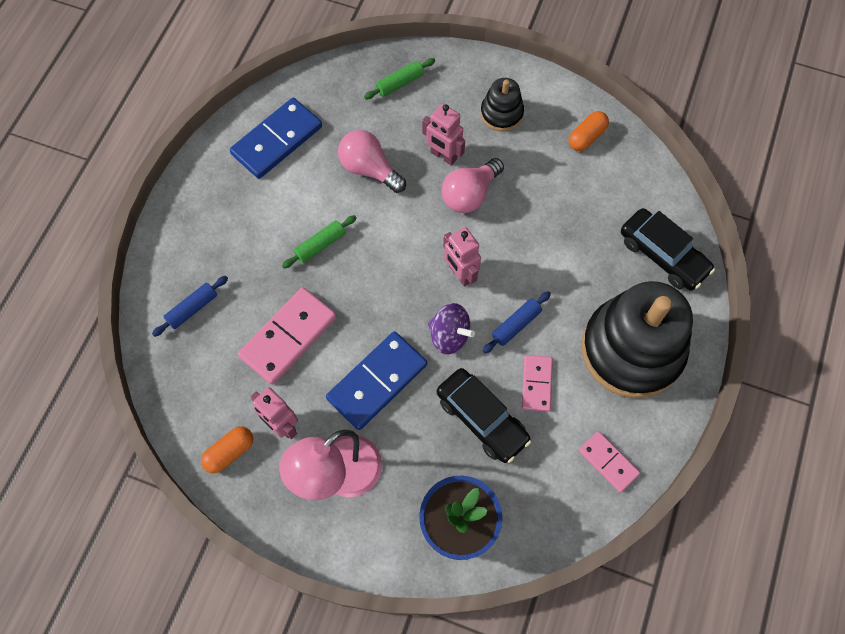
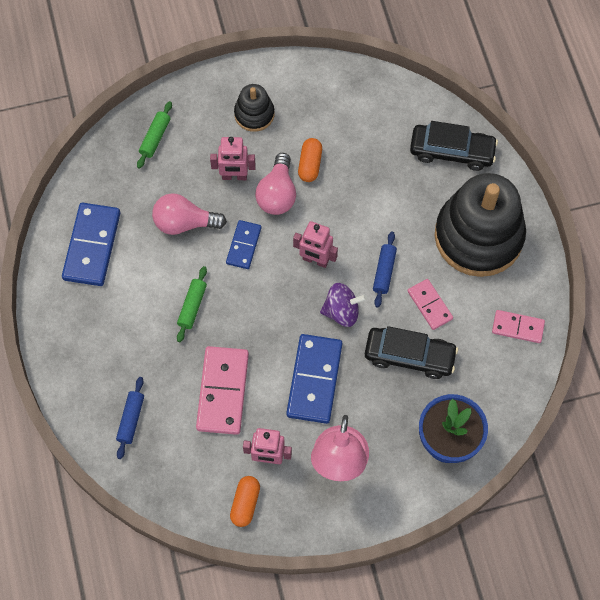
camera: 35 degrees left, 0 degrees up
(405, 220) = (243, 245): none -> blue domino
(586, 137) = (332, 93): orange capsule -> orange capsule (310, 164)

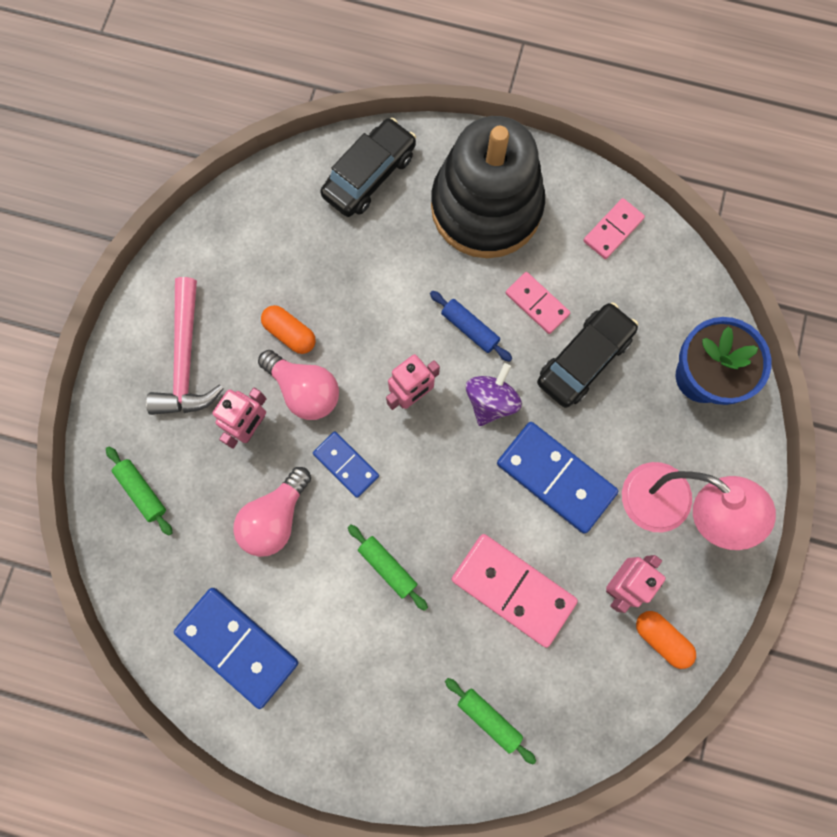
camera: 60 degrees left, 10 degrees up
(131, 419) = (489, 718): blue rolling pin -> green rolling pin
(254, 114) = (186, 359): black stacking toy -> pink hammer
(429, 305) = (537, 304): pink domino -> pink domino turned 45 degrees clockwise

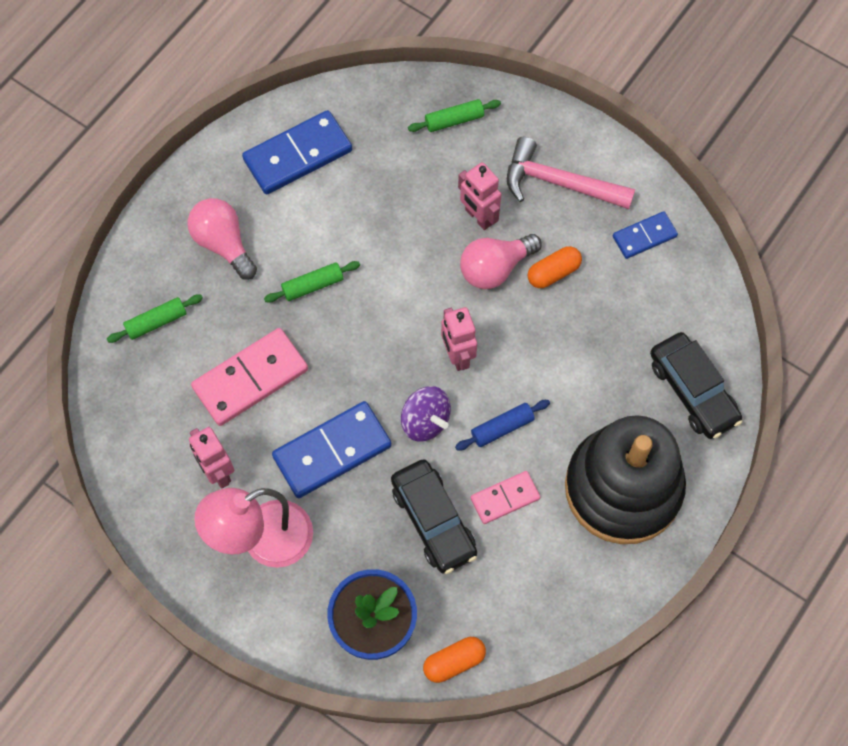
camera: 110 degrees right, 10 degrees down
(275, 517) = (391, 212): pink light bulb -> pink light bulb (223, 244)
(346, 465) = (414, 281): blue domino -> blue domino (644, 236)
(613, 230) = (557, 603): pink domino -> none
(661, 638) = (155, 486): orange capsule -> orange capsule (454, 662)

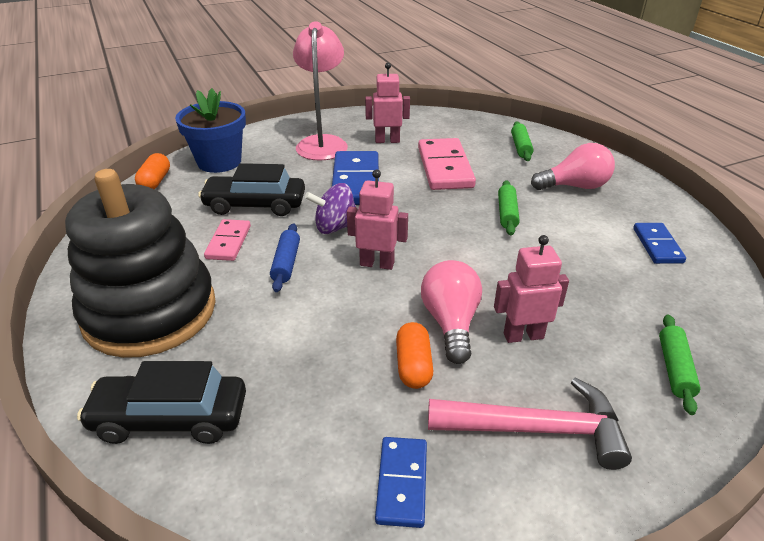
camera: 120 degrees right, 30 degrees down
(298, 155) = (657, 245): blue domino -> blue domino, size x0.58
(559, 183) = (536, 429): pink hammer -> pink hammer turned 45 degrees clockwise

